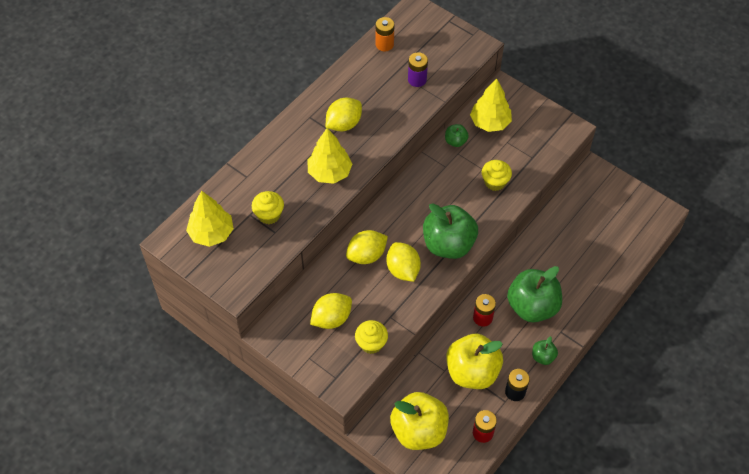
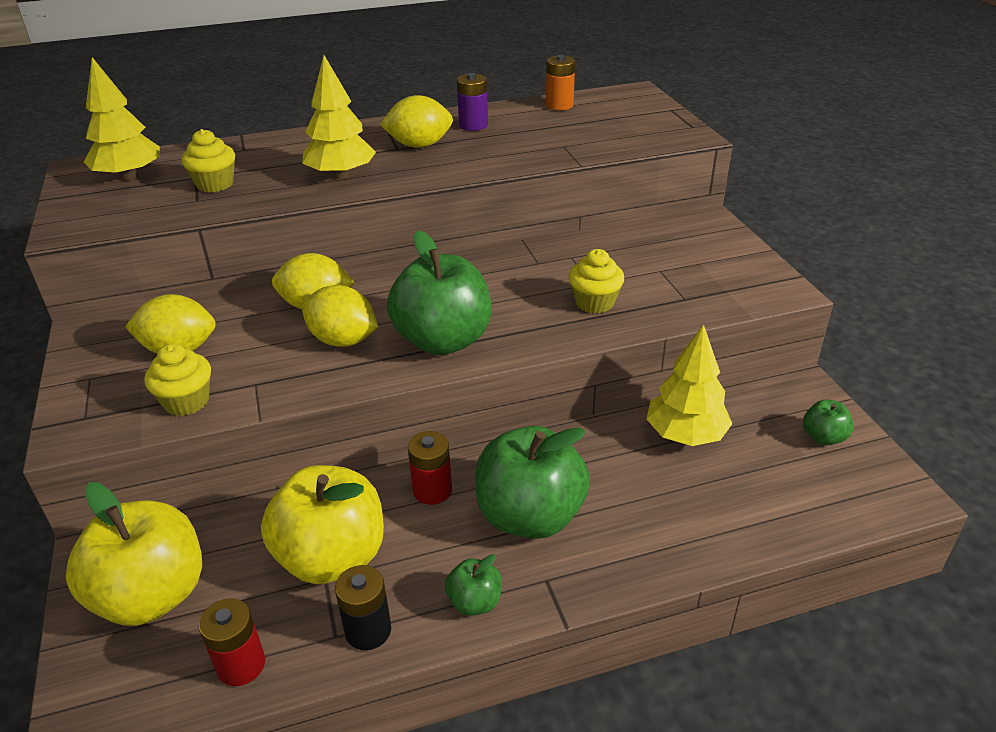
camera: 35 degrees right, 20 degrees down
(403, 270) = (343, 340): yellow lemon -> yellow lemon turned 75 degrees counterclockwise
(417, 79) = (565, 139): purple battery -> purple battery (473, 125)
(455, 141) = (581, 245): green apple -> green apple (823, 437)
(490, 122) = (653, 244): yellow tree -> yellow tree (685, 435)

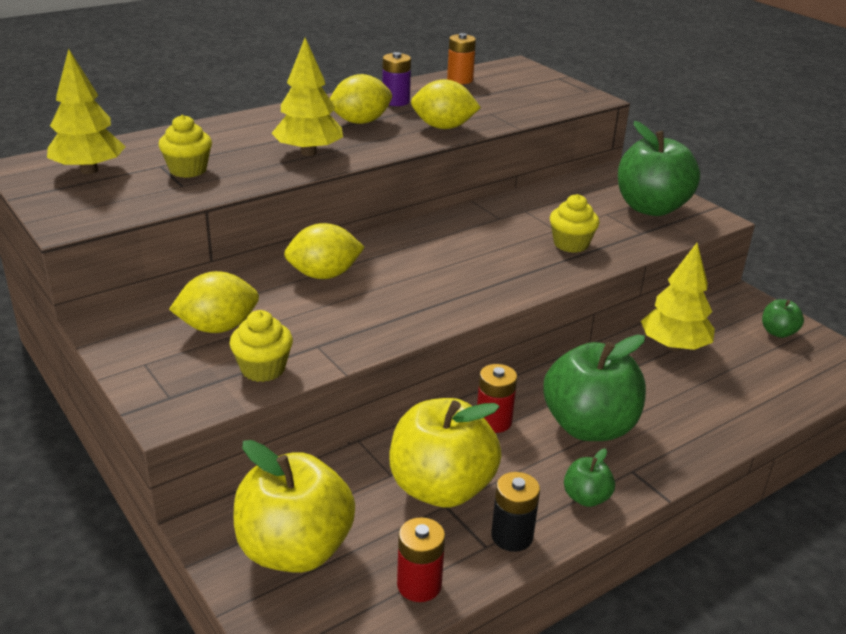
camera: 20 degrees left, 5 degrees down
(343, 340) = (372, 300): yellow lemon -> yellow lemon (443, 127)
(443, 340) = (463, 289): green apple -> green apple (651, 208)

